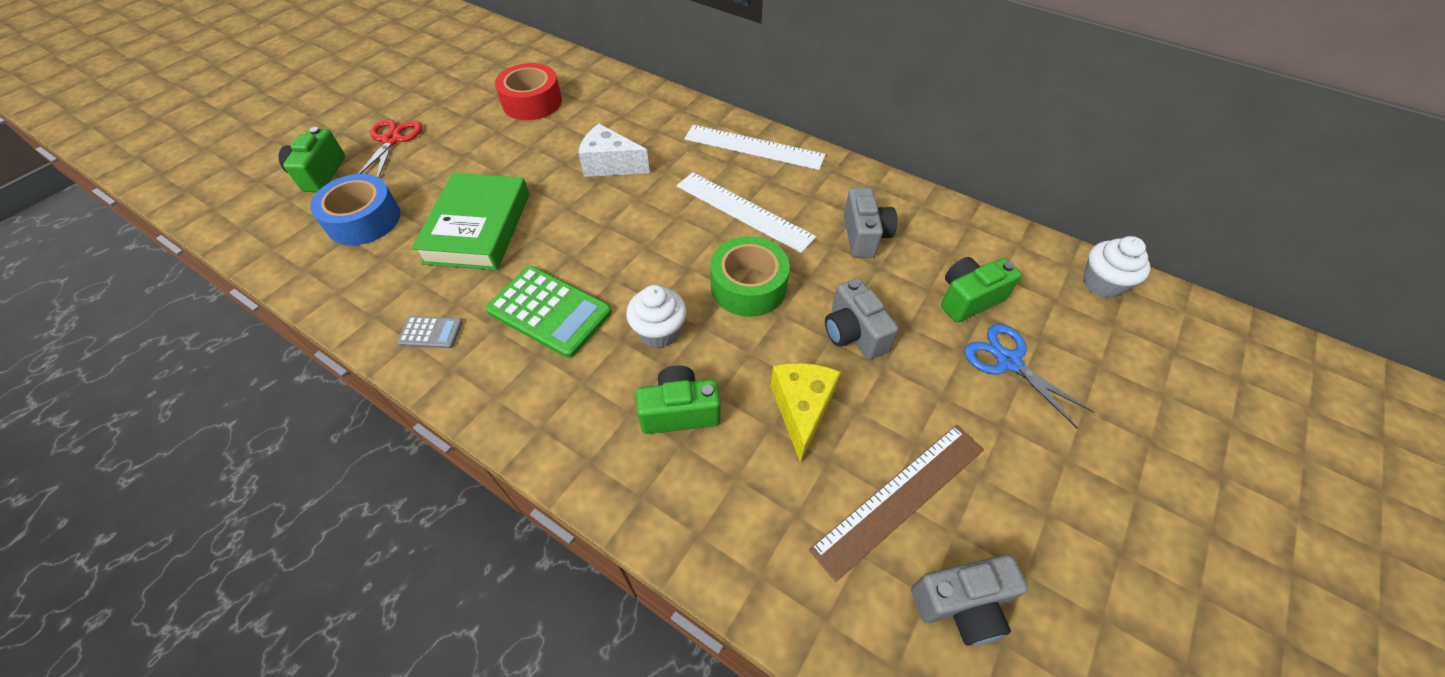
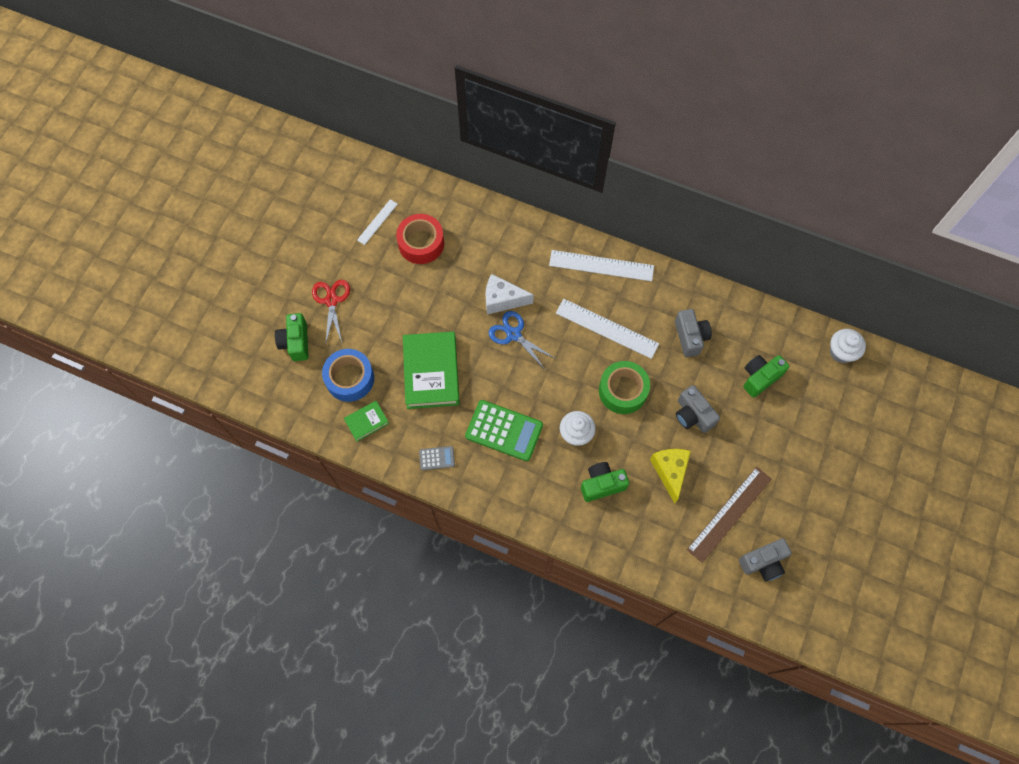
camera: 10 degrees left, 15 degrees up
(355, 272) = (367, 422): none -> green book
(490, 79) = (377, 222): none -> white ruler
(1009, 362) = (784, 420): blue scissors -> blue scissors (513, 334)

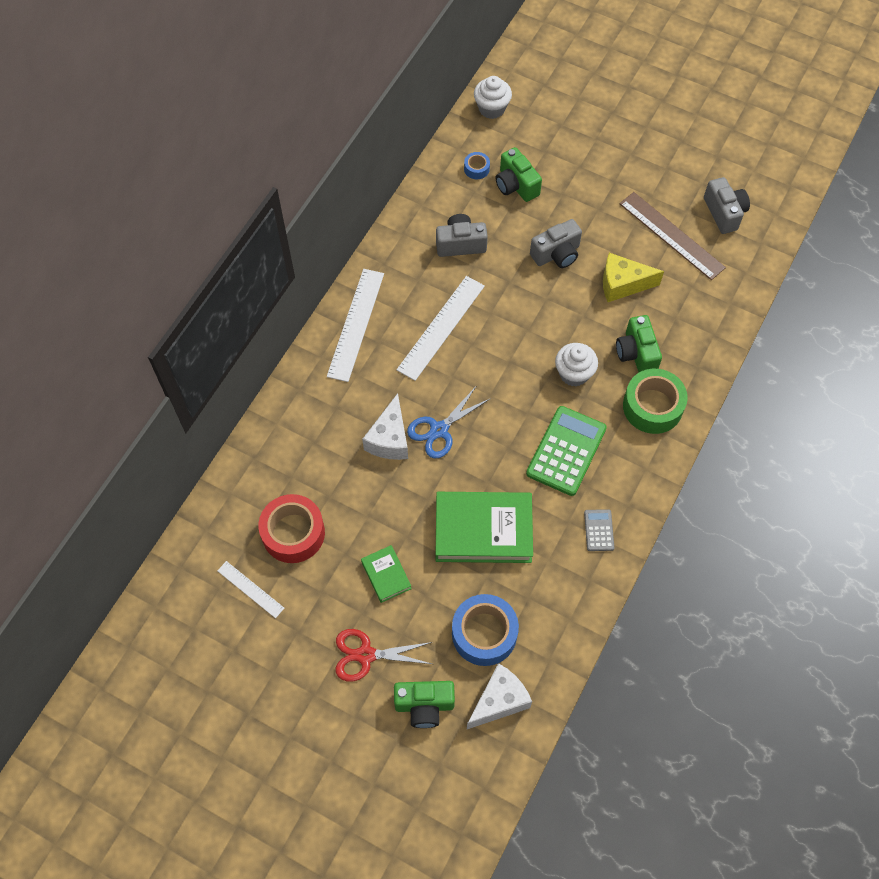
camera: 85 degrees left, 5 degrees down
(299, 392) = (499, 701): none -> white cheese
(367, 422) = (547, 613): green book -> green book (386, 575)
(623, 391) = (522, 319): green tape -> green tape (652, 406)
(771, 344) = (476, 169): none -> blue tape

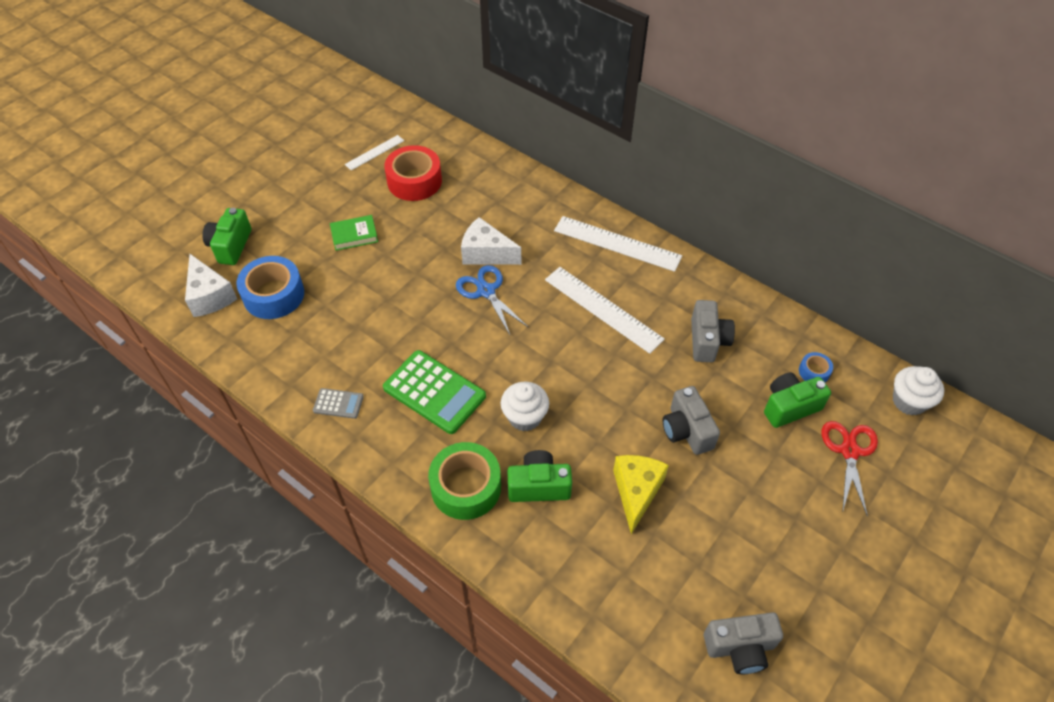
camera: 100 degrees right, 10 degrees down
(366, 655) = (290, 214): red scissors -> red scissors (849, 451)
(483, 530) = (371, 309): green book -> none
(671, 235) = (706, 567): brown ruler -> none

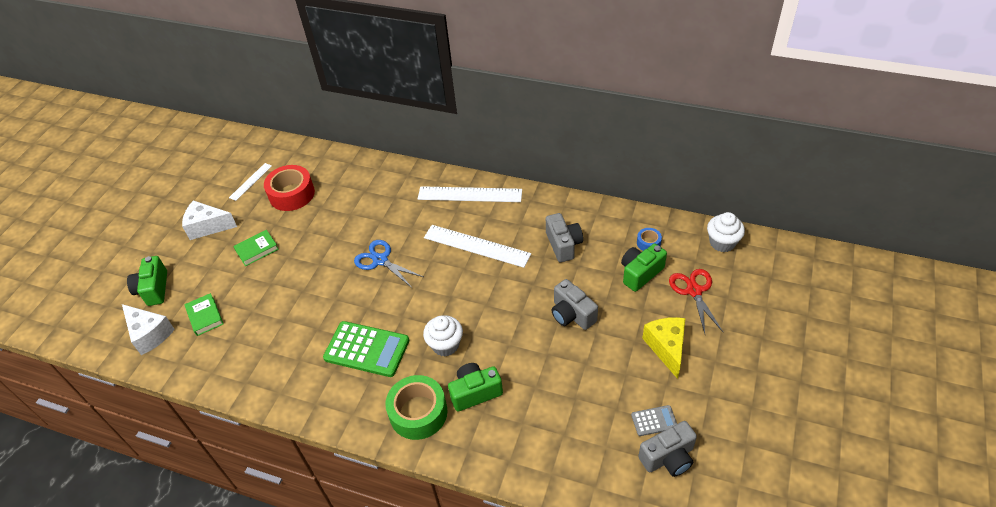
camera: 15 degrees left, 5 degrees down
(274, 295) = (205, 316): blue tape -> green book
(338, 403) = (291, 383): grey calculator -> grey calculator (654, 421)
(486, 253) = (370, 232): white cheese -> white cheese (208, 227)
(636, 492) = (551, 372): yellow cheese -> yellow cheese (666, 348)

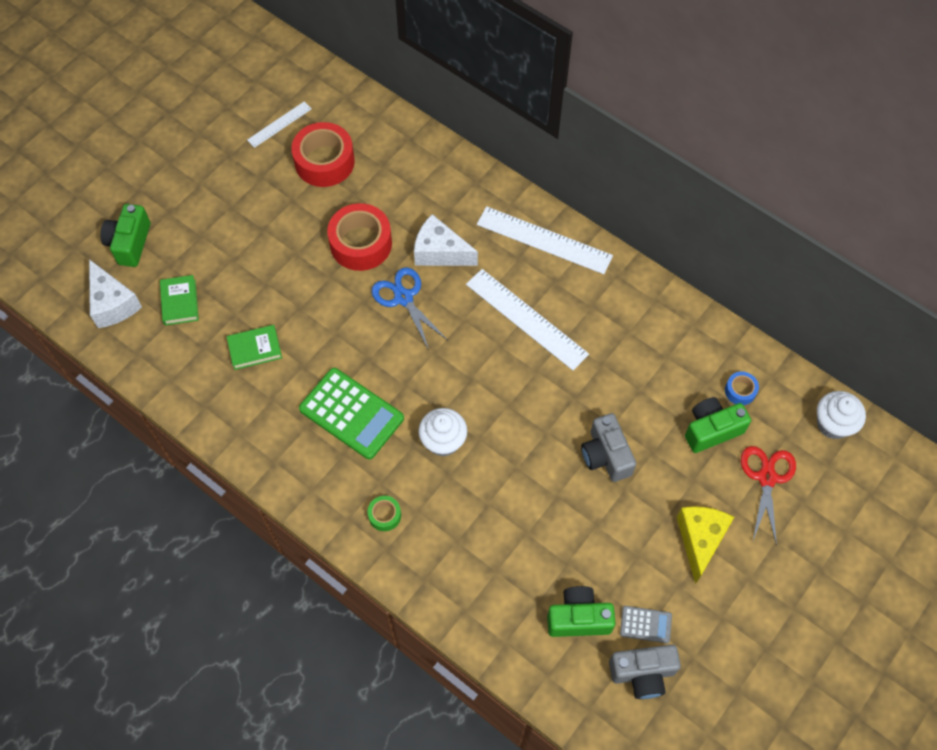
camera: 15 degrees right, 15 degrees up
(208, 227) = (212, 175): white cheese -> white cheese (440, 252)
(257, 250) = (261, 230): green book -> green book (255, 349)
(336, 236) = (361, 243): none -> red tape
(418, 413) = (384, 515): green tape -> green tape, size x0.47
(475, 392) = (456, 514): green camera -> green camera (578, 618)
(563, 245) = (633, 356): grey camera -> none

